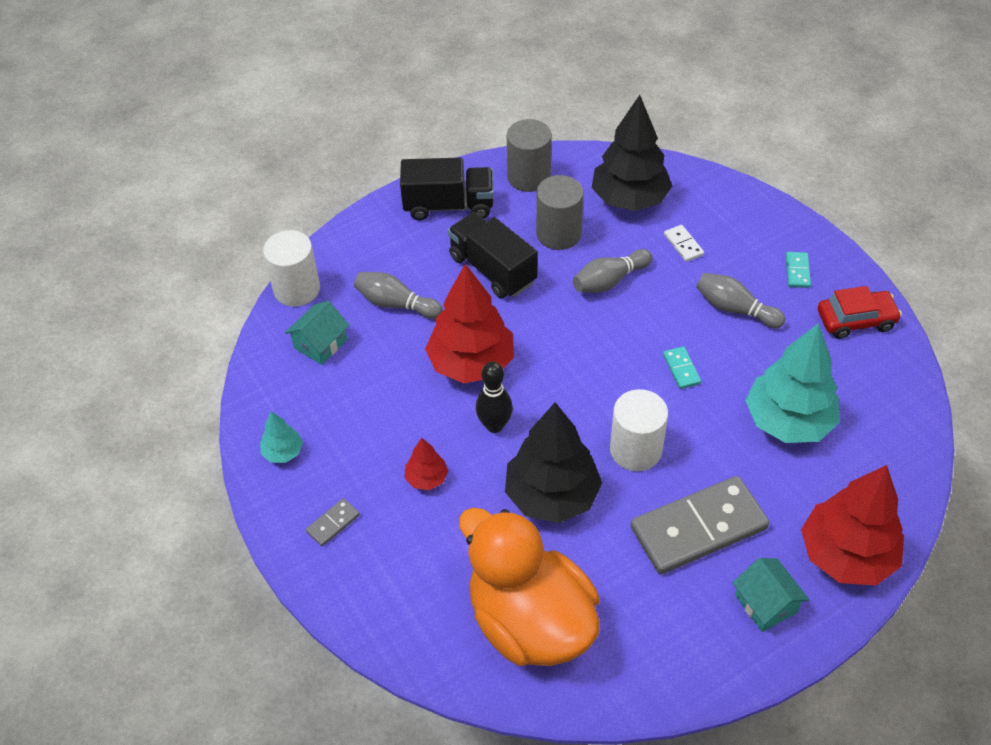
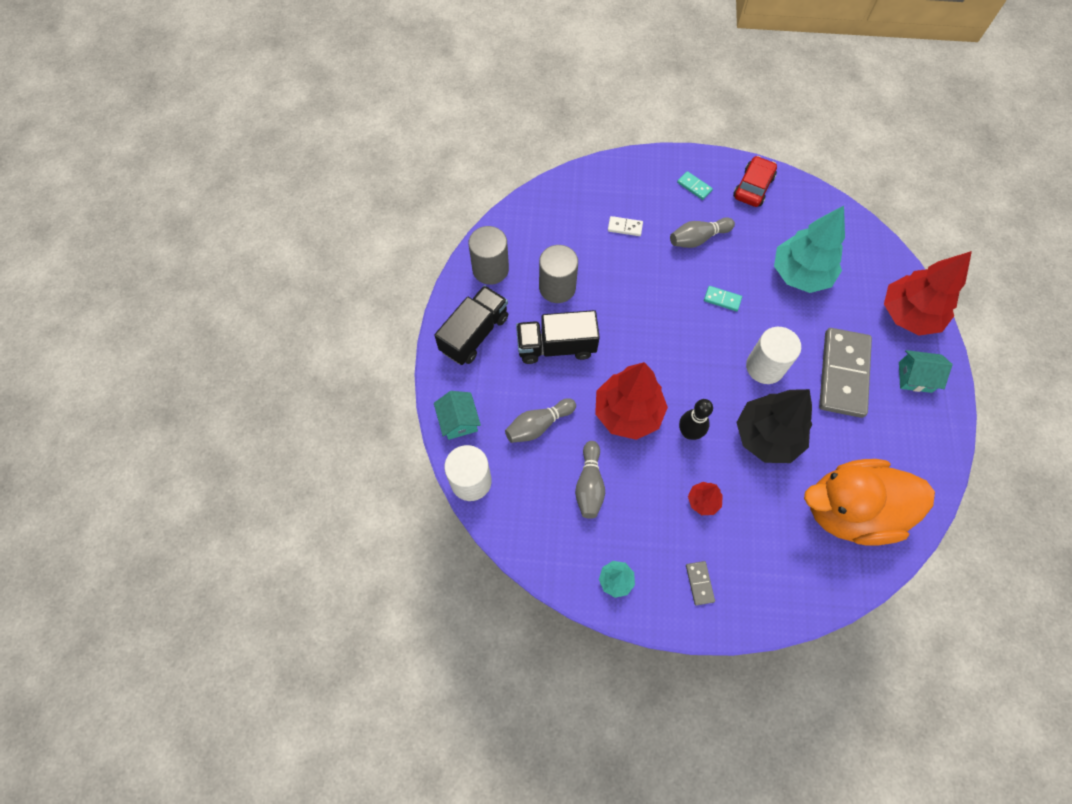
camera: 55 degrees left, 15 degrees up
(320, 344) = (536, 496): turquoise house -> turquoise house (459, 421)
(609, 281) = (621, 287): grey bowling pin -> grey bowling pin (589, 485)
(629, 199) = (561, 228): black tree -> none

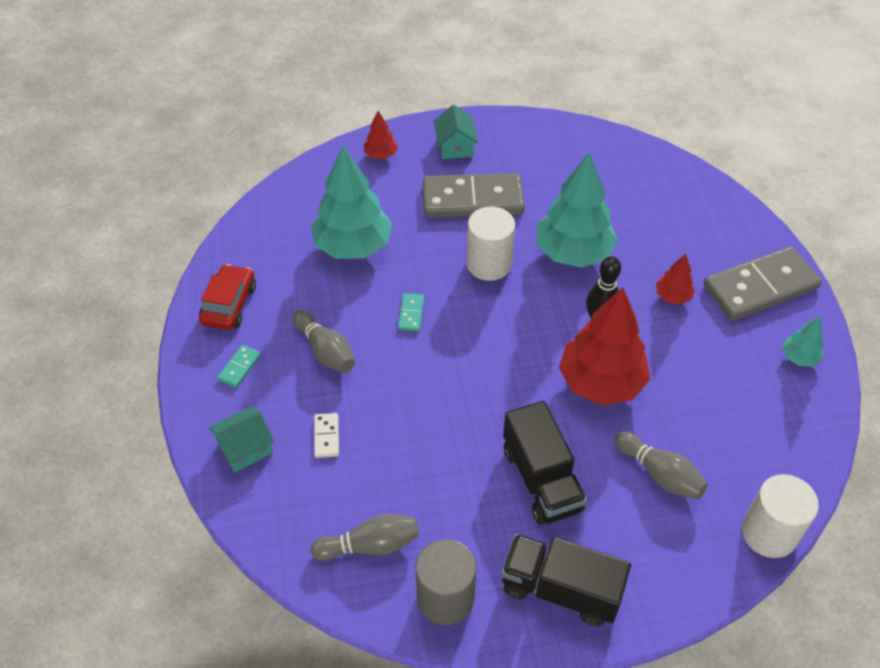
camera: 105 degrees left, 15 degrees down
(459, 421) = (697, 572): turquoise house -> turquoise house (245, 448)
(557, 287) = (449, 499): grey cylinder -> none
(589, 485) = (708, 403): grey bowling pin -> grey bowling pin (370, 545)
(699, 583) = (760, 287): grey domino -> grey domino, size x2.44
(753, 187) = (229, 304): red car -> red car turned 90 degrees clockwise
(767, 436) = (573, 253): black tree -> turquoise tree
(850, 510) = (623, 183): orange duck -> none
(908, 315) = (381, 155): red tree -> red tree, size x0.46

